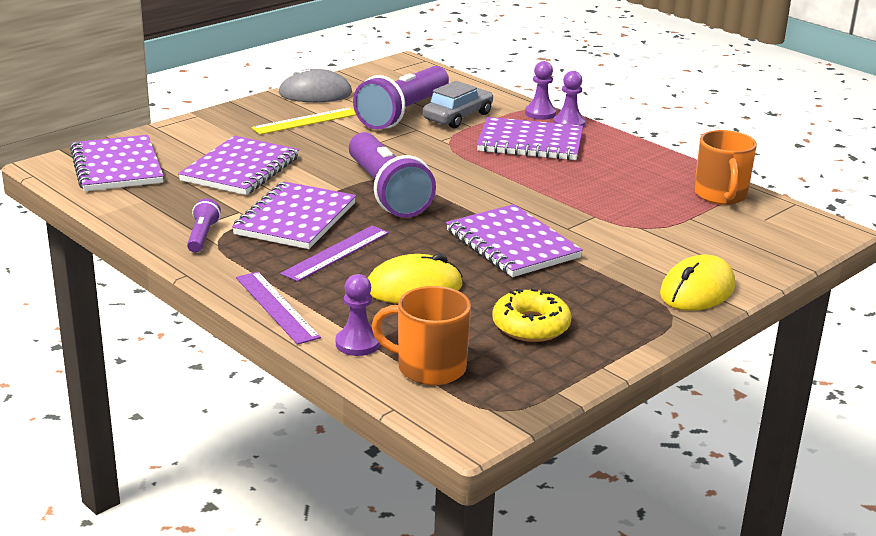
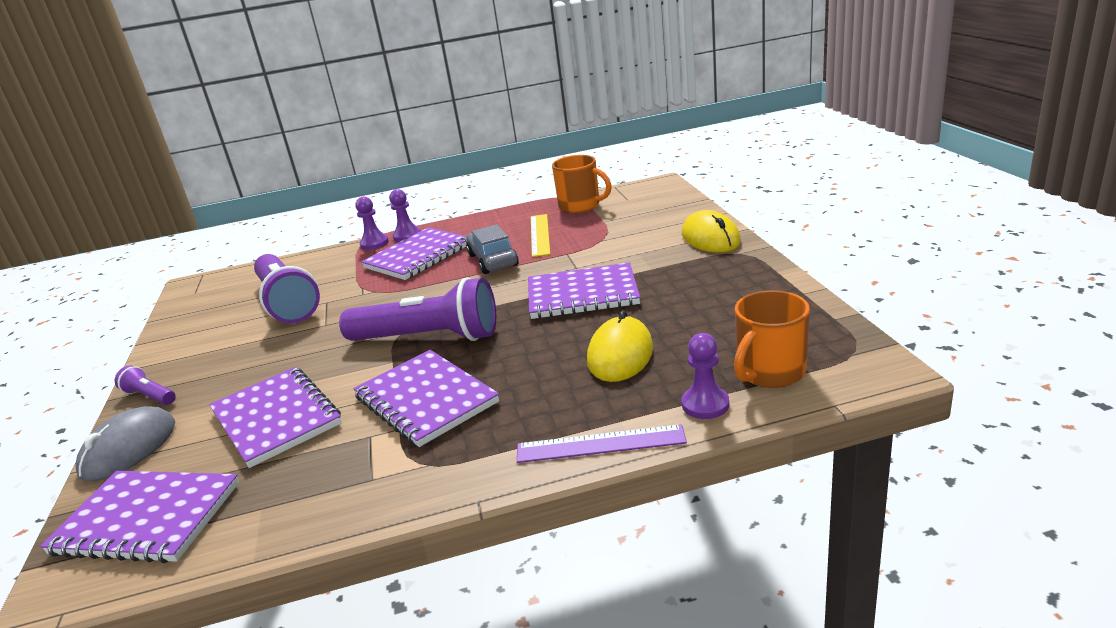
camera: 55 degrees left, 0 degrees up
(202, 236) = (399, 472): purple flashlight -> purple flashlight (150, 396)
(306, 121) = (227, 358): yellow ruler -> yellow ruler (540, 235)
(315, 94) = (177, 342): grey mouse -> grey mouse (129, 448)
(336, 253) = (519, 387): purple ruler -> none
(458, 117) = (331, 278): grey car -> grey car (493, 260)
(531, 326) = (724, 311): yellow donut -> none

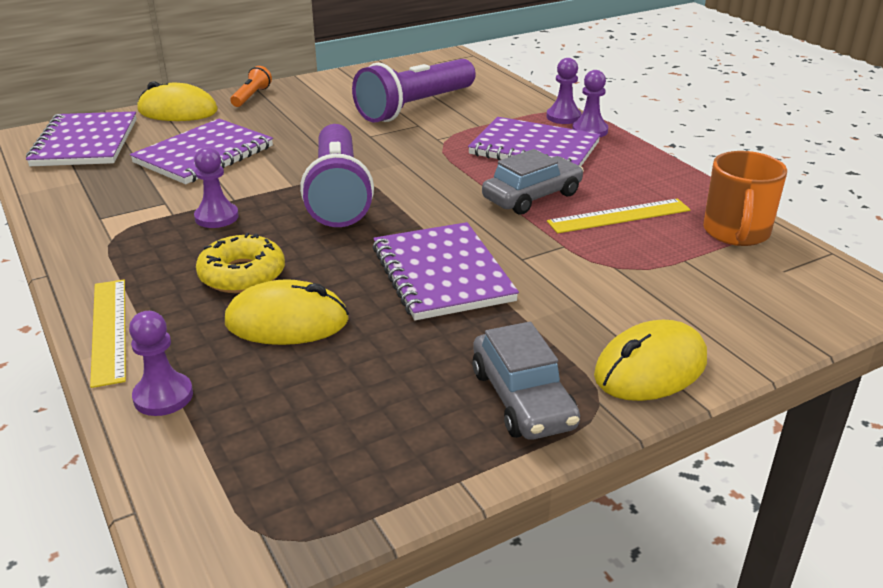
camera: 70 degrees right, 5 degrees up
(129, 448) = (177, 111): grey mouse -> yellow mouse
(150, 396) = (251, 96): purple flashlight -> orange flashlight
(426, 400) = (216, 217): purple notebook -> purple pawn
(540, 379) = (242, 275): none -> yellow donut
(600, 444) = (108, 330): purple ruler -> yellow ruler
(732, 273) = (522, 399): none -> grey car
(770, 372) = (226, 448): orange mug -> none

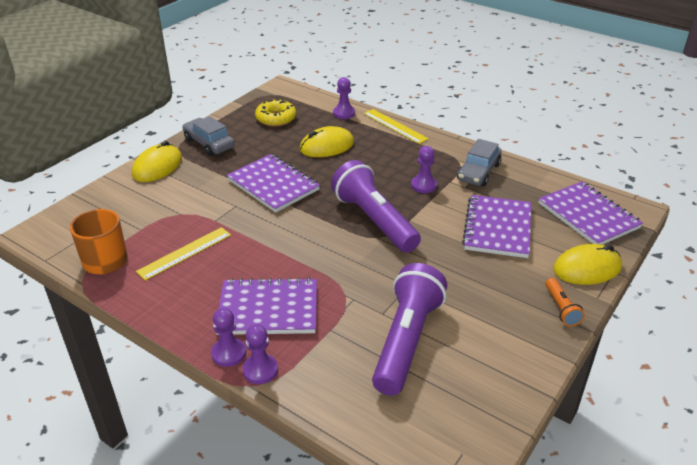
camera: 155 degrees right, 5 degrees up
(242, 275) = (370, 160): yellow donut -> yellow donut (276, 118)
(532, 196) = (248, 254): grey car -> grey car (478, 172)

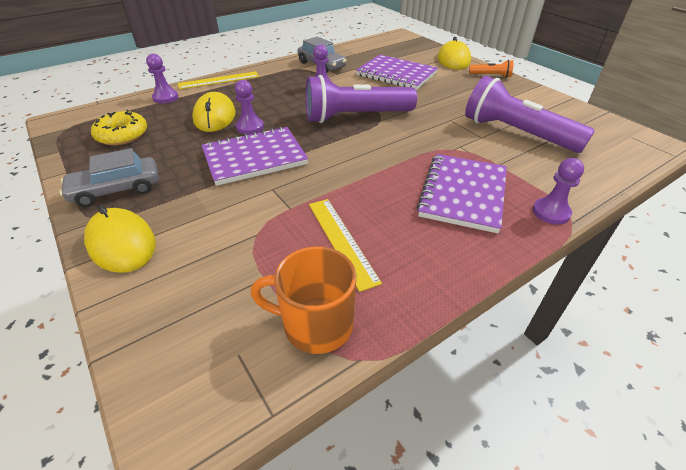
camera: 70 degrees left, 5 degrees up
(229, 353) = (526, 229): purple pawn -> purple pawn (250, 127)
(588, 216) = (399, 47): purple notebook -> none

